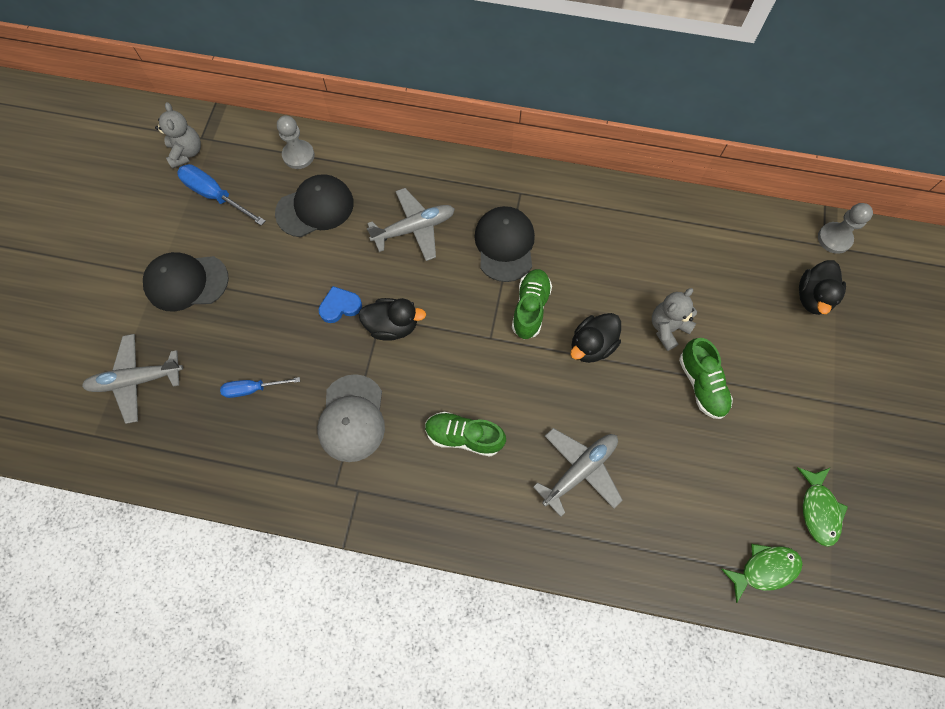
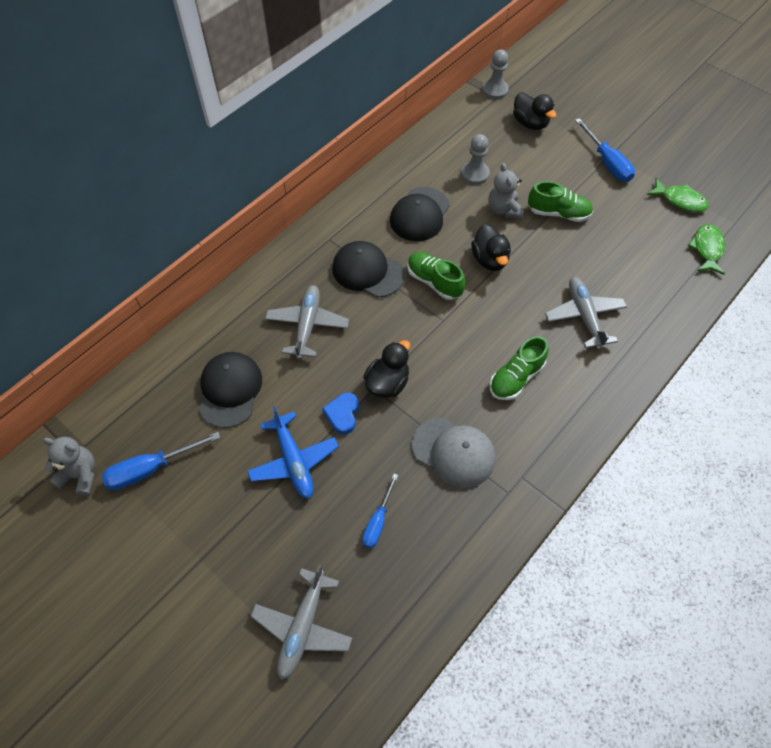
camera: 60 degrees left, 10 degrees down
(186, 282) = (227, 535): black cap -> black cap (419, 214)
(275, 293) = (294, 461): none -> blue plane
(298, 155) = (164, 379): grey pawn -> grey pawn (475, 174)
(816, 404) = (607, 162): none -> blue screwdriver

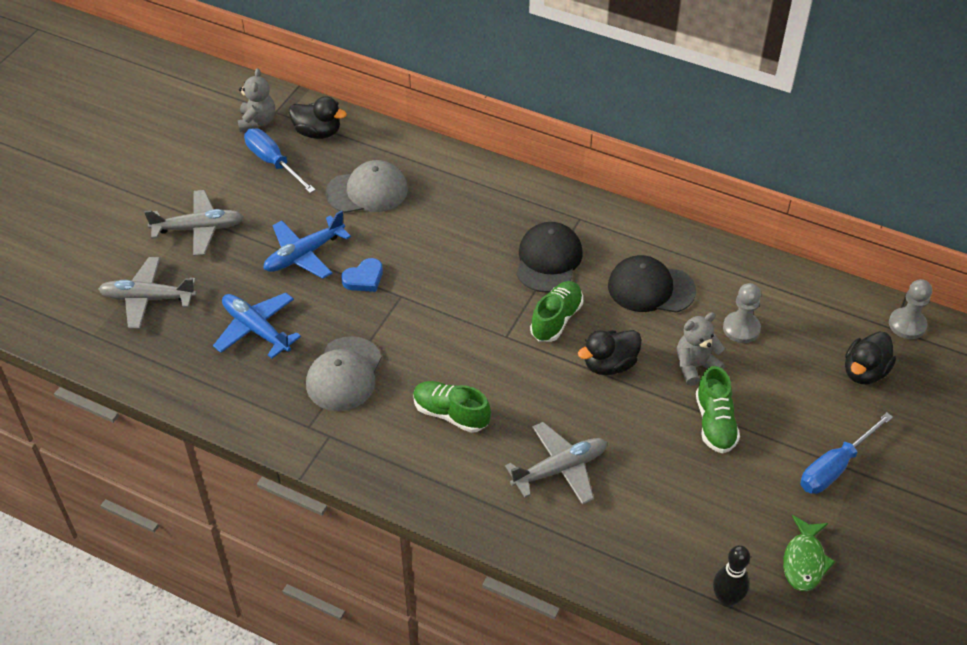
camera: 75 degrees right, 10 degrees down
(230, 390) = (367, 191): black cap -> grey cap
(307, 325) = (460, 228): grey plane -> grey plane (199, 229)
(342, 414) = (364, 278): blue heart -> blue heart turned 150 degrees clockwise
(378, 521) = (256, 329): blue screwdriver -> blue plane
(387, 383) = (410, 305): black duck -> black duck (318, 132)
(707, 249) = (726, 599): green fish -> black bowling pin

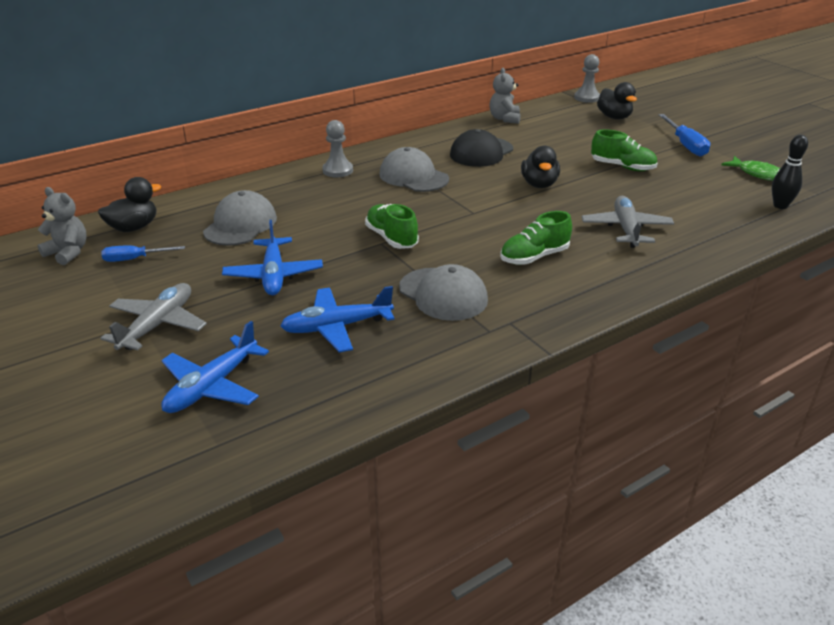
camera: 60 degrees left, 15 degrees down
(148, 298) = (212, 386): grey plane -> blue plane
(273, 162) = (134, 259): blue screwdriver -> blue screwdriver, size x0.66
(364, 278) = (340, 254): blue heart -> none
(548, 260) = (413, 176): black cap -> grey cap
(556, 319) = (476, 190): green shoe -> green shoe (391, 238)
(695, 366) = (566, 159): grey teddy bear -> grey teddy bear (504, 119)
(741, 328) = (546, 137): grey pawn -> grey pawn (337, 170)

